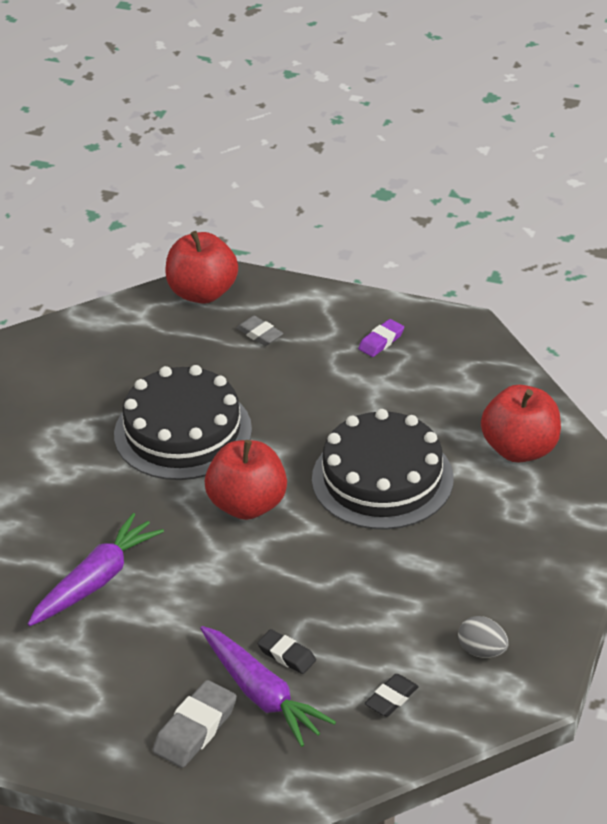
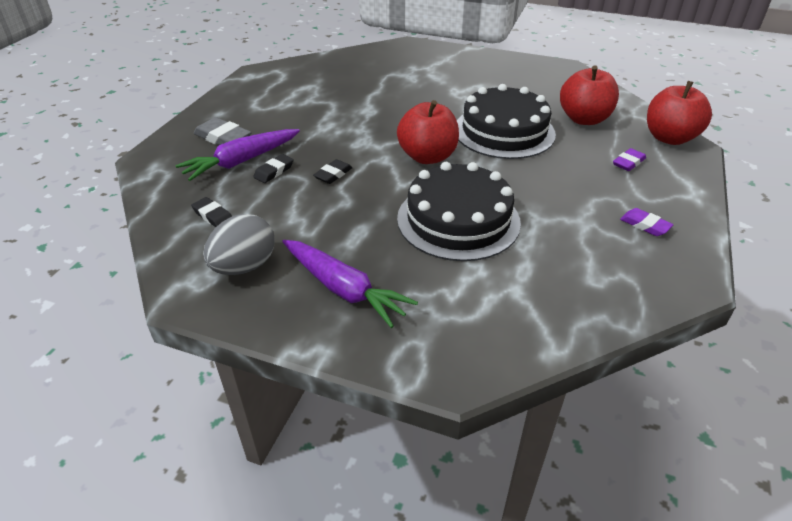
camera: 90 degrees right, 0 degrees up
(96, 581) = (360, 104): purple carrot -> purple carrot (344, 289)
(259, 334) = (628, 163): grey eraser -> purple eraser
(292, 594) = (333, 174): none -> black eraser
(482, 651) = (244, 266): grey egg -> grey egg, size x1.60
(520, 449) = (506, 309): red apple -> red apple (584, 119)

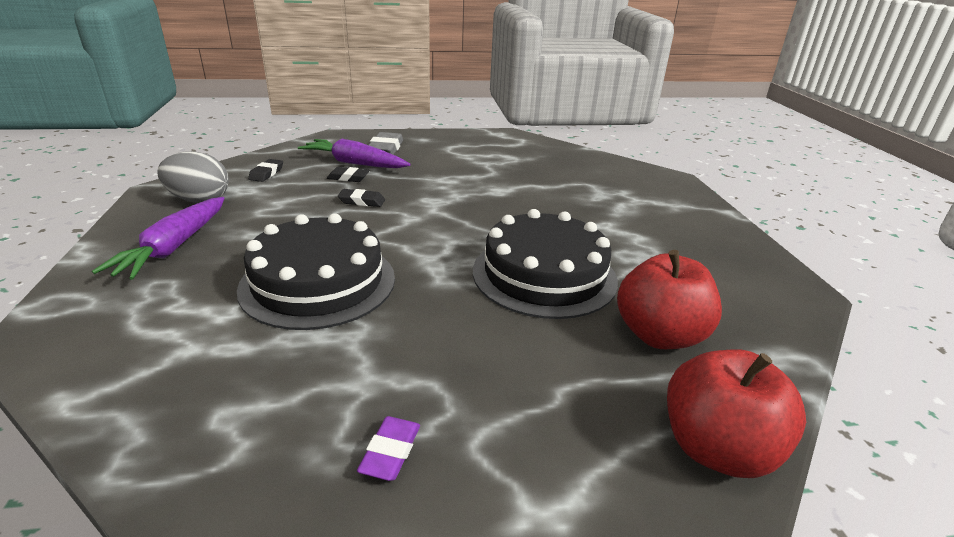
camera: 60 degrees right, 10 degrees down
(427, 157) = (436, 239): red apple -> none
(628, 163) = (572, 404): purple eraser -> none

